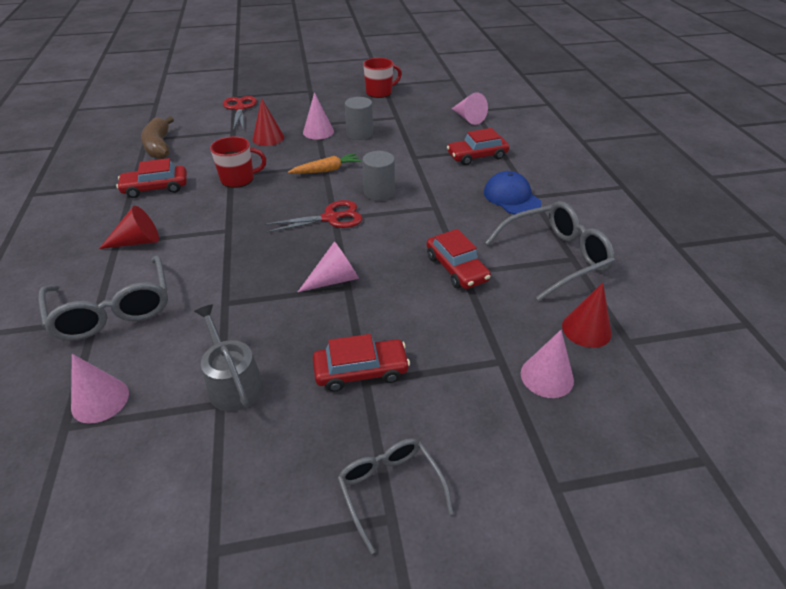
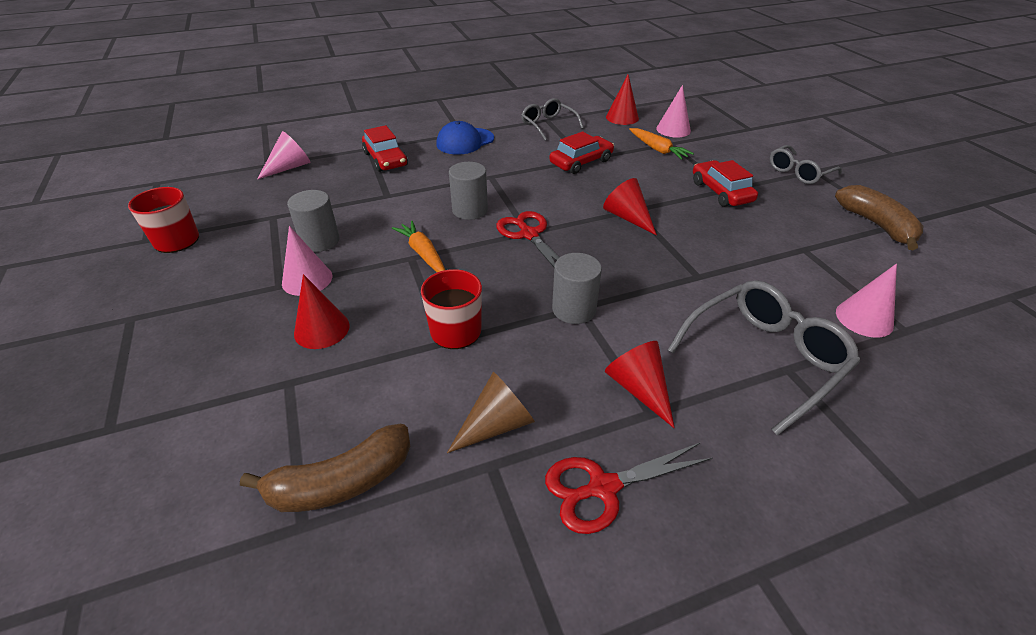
camera: 100 degrees left, 0 degrees up
(155, 188) = (496, 424): red car -> brown cone
(225, 517) = (876, 225): none -> brown banana
(227, 227) = (574, 309): none -> grey cylinder
(233, 383) = (780, 247): grey watering can -> none
(240, 108) = (181, 401): red scissors -> red scissors (603, 487)
(334, 279) = (627, 217): pink cone -> red cone
(483, 341) = (657, 149): none -> orange carrot
(555, 257) = (548, 125): grey glasses -> grey glasses, size x0.63

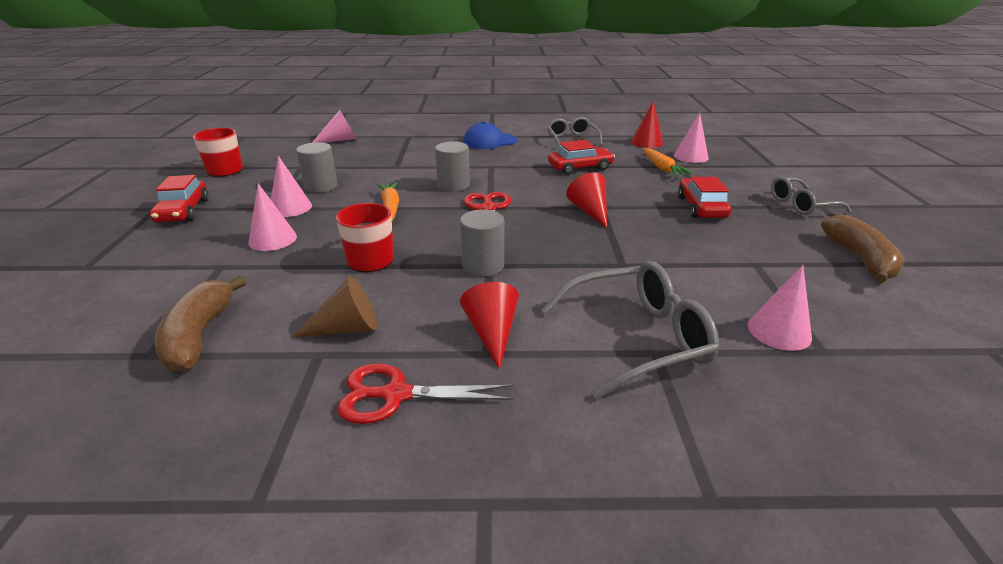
camera: 20 degrees right, 10 degrees down
(322, 329) = (272, 239): red cone -> pink cone
(341, 482) = (199, 336): brown banana -> brown banana turned 90 degrees clockwise
(385, 159) = (415, 144): red car -> red car (183, 211)

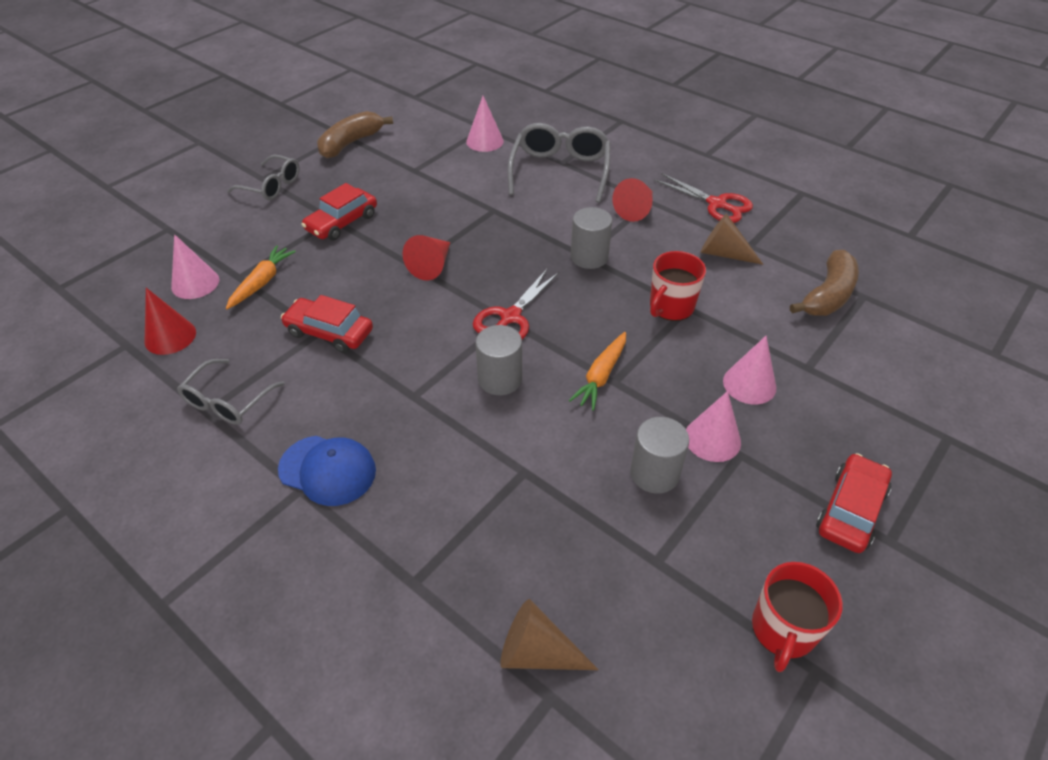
camera: 140 degrees left, 15 degrees up
(340, 140) = (537, 652): pink cone -> brown cone
(638, 338) = (560, 171): grey glasses -> grey glasses turned 75 degrees clockwise

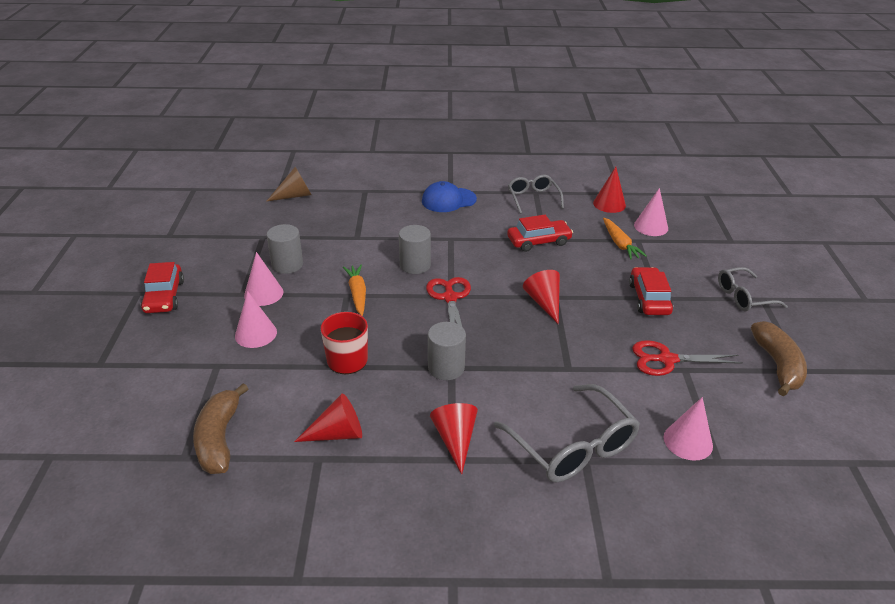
camera: 140 degrees right, 10 degrees down
(716, 204) = (383, 496): red scissors -> red scissors (667, 359)
(723, 253) = (337, 433): brown cone -> red cone
(783, 630) = (189, 240): red mug -> none

